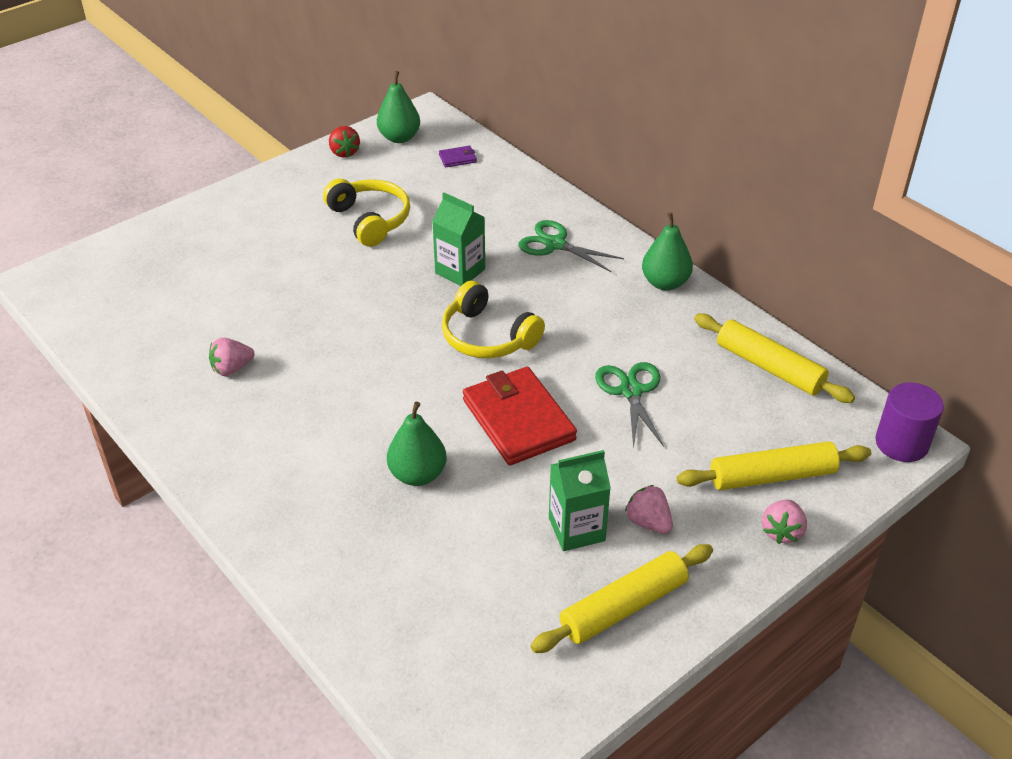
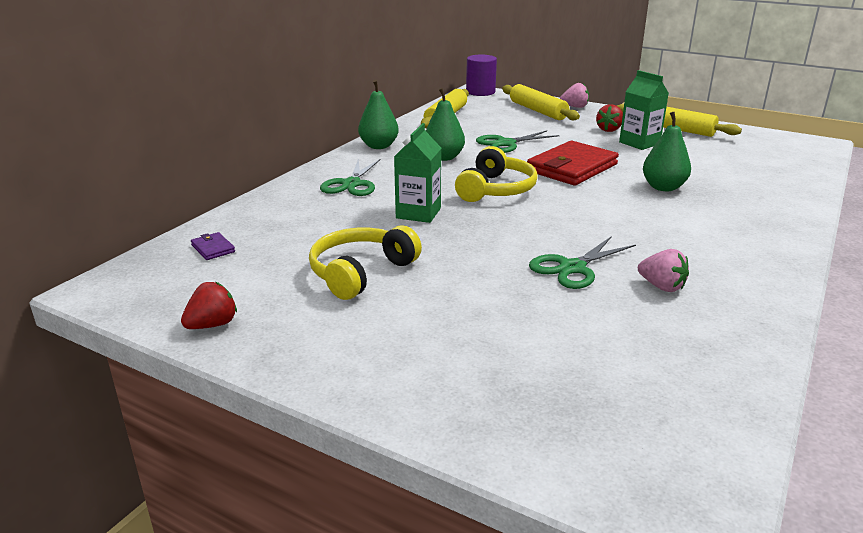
camera: 110 degrees left, 15 degrees down
(297, 330) = (572, 268): none -> green scissors
(399, 138) = (167, 293): green pear -> green pear (443, 157)
(648, 522) = (609, 130): pink strawberry -> red strawberry

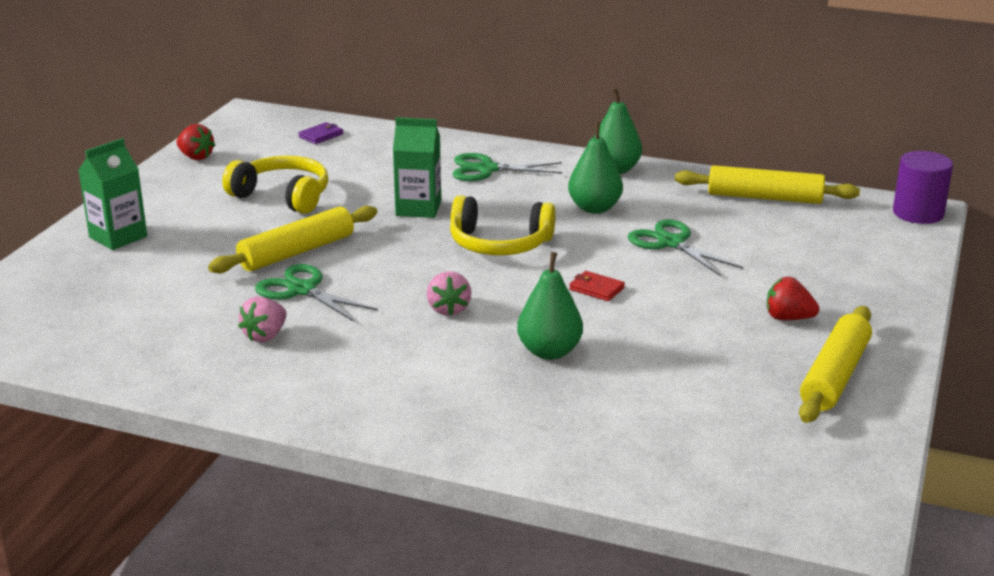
camera: 80 degrees right, 0 degrees up
(537, 111) = (848, 260): yellow rolling pin -> yellow rolling pin (296, 252)
(572, 168) = (596, 289): red wallet -> red wallet, size x0.41
(575, 107) = (897, 290): pink strawberry -> pink strawberry (448, 309)
(639, 143) = (735, 341): green carton -> green carton (118, 237)

